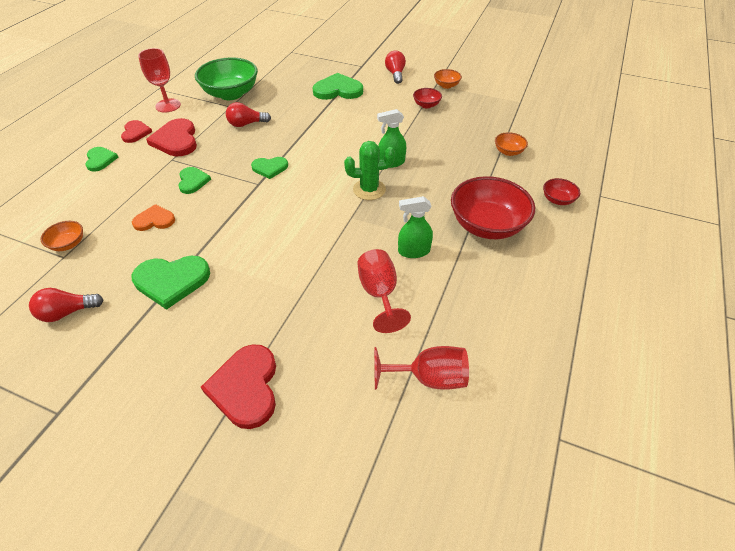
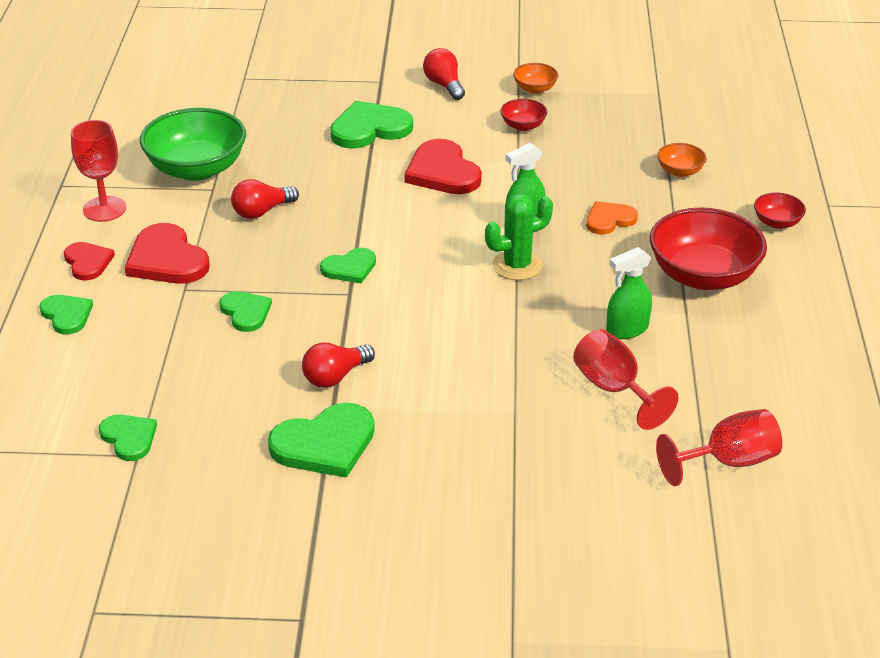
camera: 20 degrees left, 10 degrees down
(67, 312) = (210, 516): red light bulb -> red light bulb (335, 376)
(68, 244) = (129, 438): orange bowl -> green heart
(154, 220) = (233, 377): orange heart -> orange heart (609, 220)
(246, 387) = (518, 529): red heart -> red heart (442, 172)

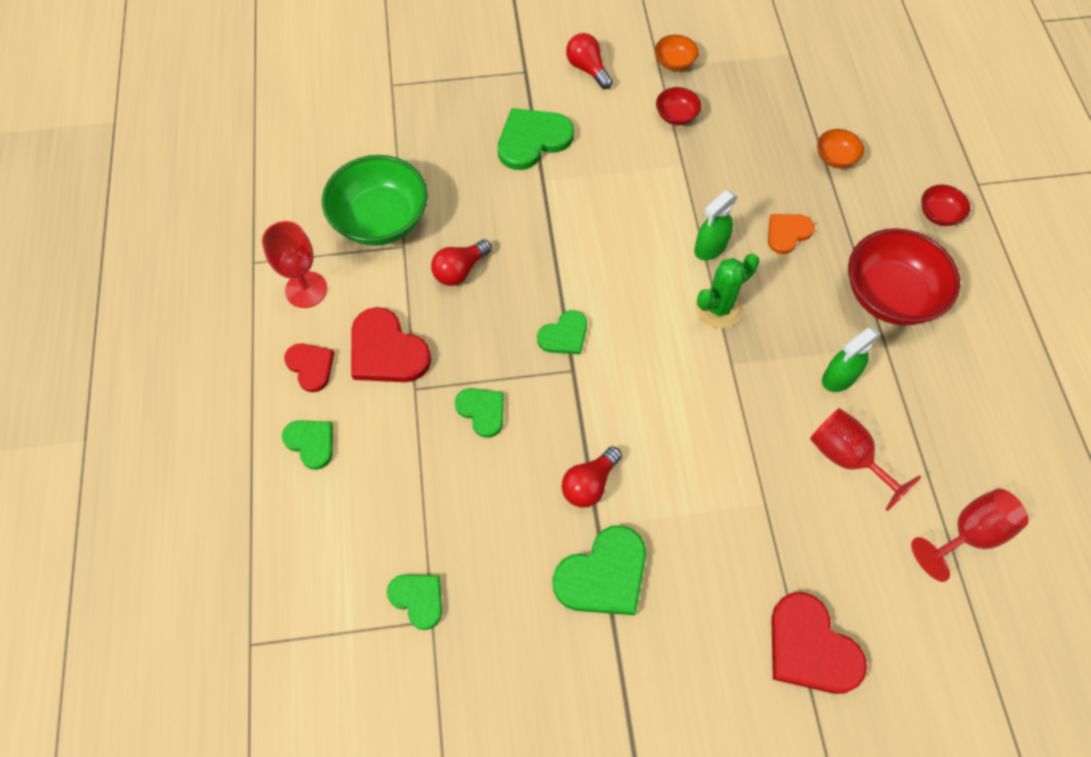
camera: 10 degrees left, 25 degrees up
(442, 172) = (617, 190): red heart -> red heart (810, 647)

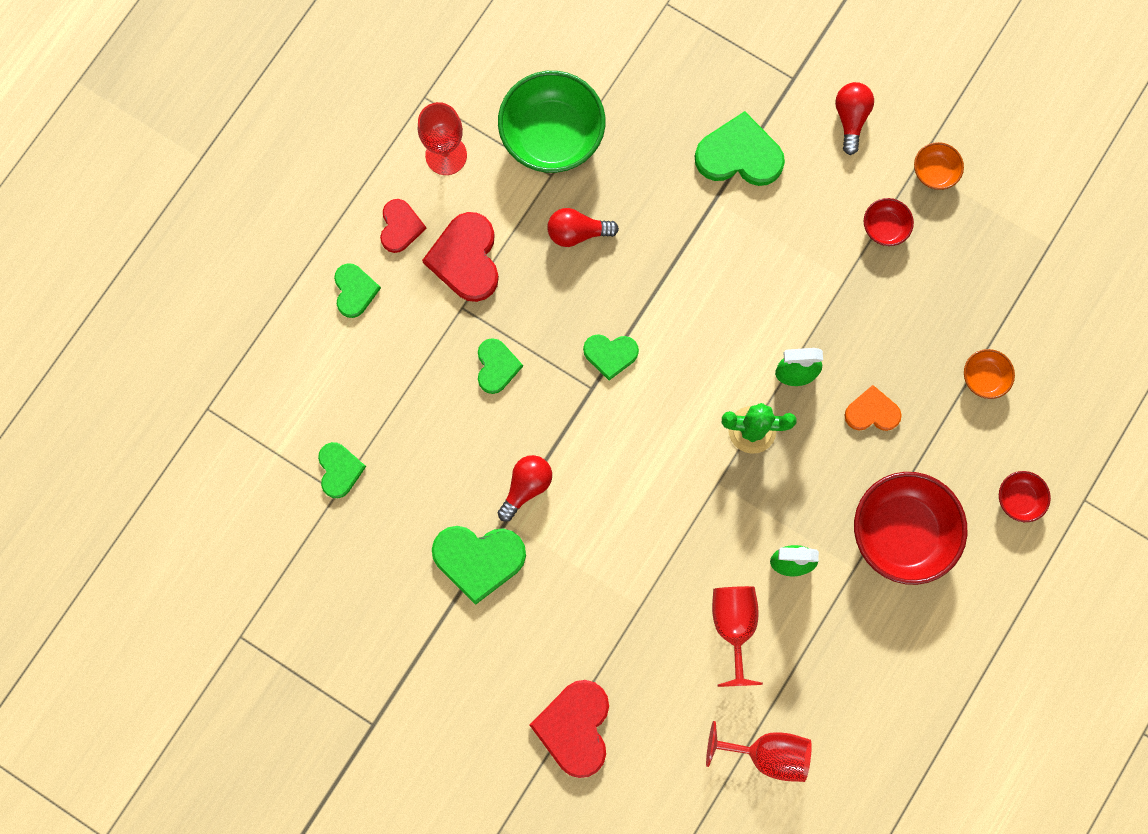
camera: 40 degrees right, 15 degrees up
(589, 484) = (526, 487): red light bulb -> red light bulb turned 135 degrees clockwise

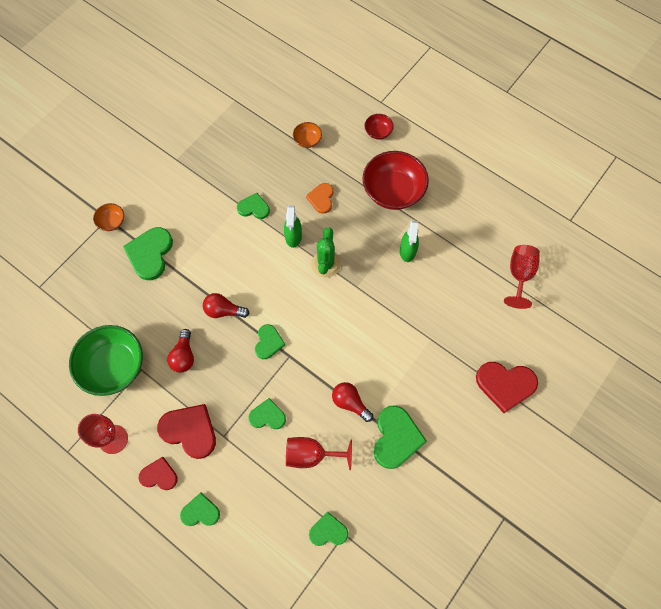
camera: 85 degrees left, 10 degrees down
(466, 258) = (189, 431): red heart -> red heart turned 150 degrees counterclockwise
(733, 625) = (444, 286): red goblet -> red goblet (311, 455)
(841, 303) = (254, 207): none -> green heart
(850, 119) = (140, 190): red light bulb -> red light bulb (224, 310)
(884, 227) = (211, 180): red bowl -> none
(934, 172) = (182, 150): orange bowl -> orange bowl (112, 222)

